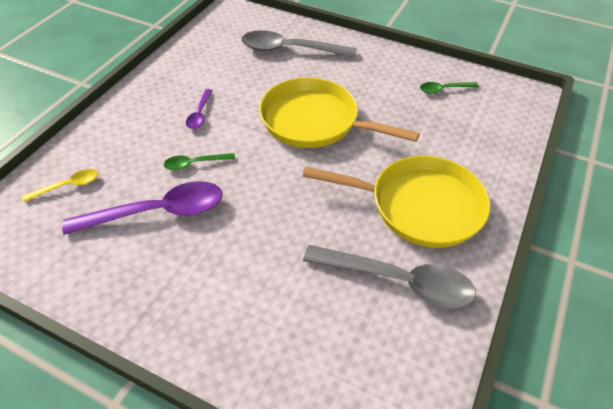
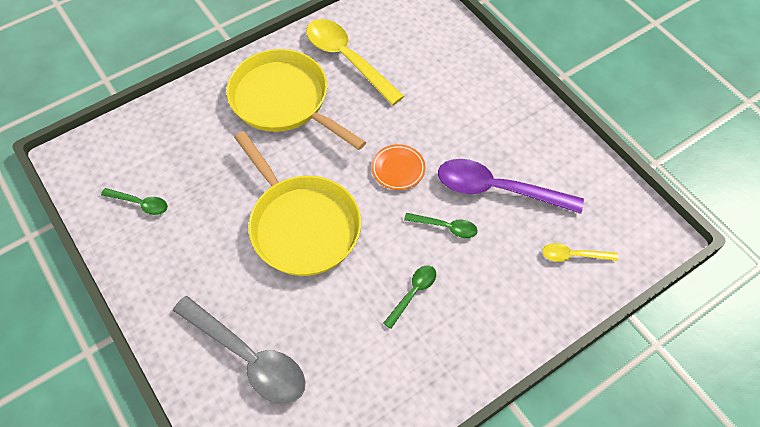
camera: 150 degrees left, 10 degrees up
(200, 114) = (413, 293): purple spoon -> green spoon
(264, 191) = (398, 169): none -> orange plate
(398, 281) = (347, 59): grey spoon -> yellow spoon

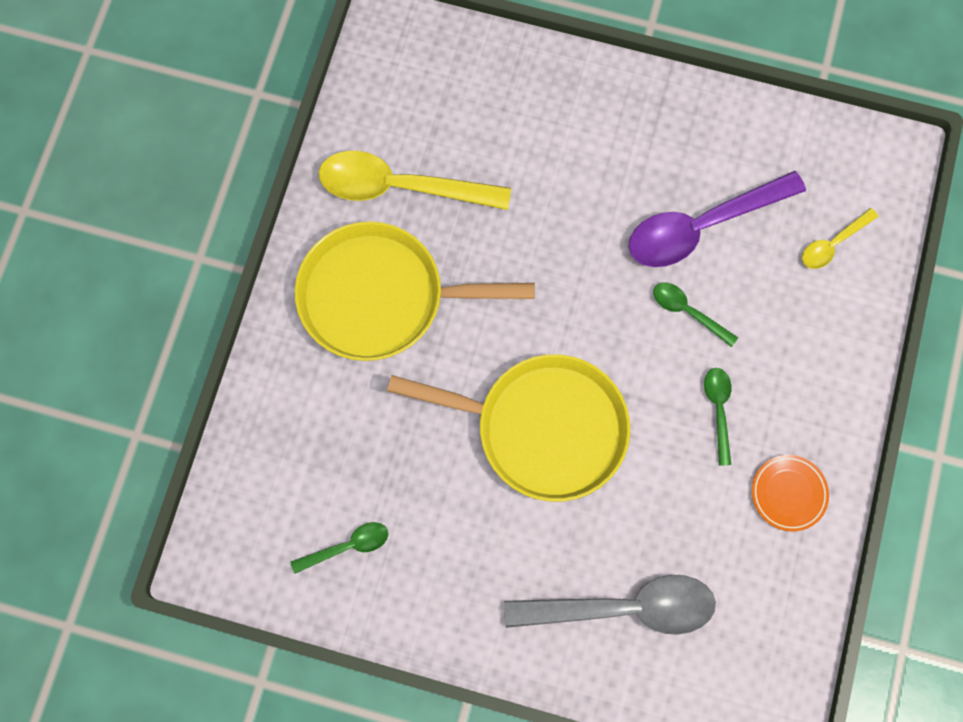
camera: 40 degrees left, 15 degrees up
(398, 169) = (582, 283): orange plate -> orange plate (788, 493)
(445, 227) = (687, 312): green spoon -> green spoon turned 120 degrees counterclockwise

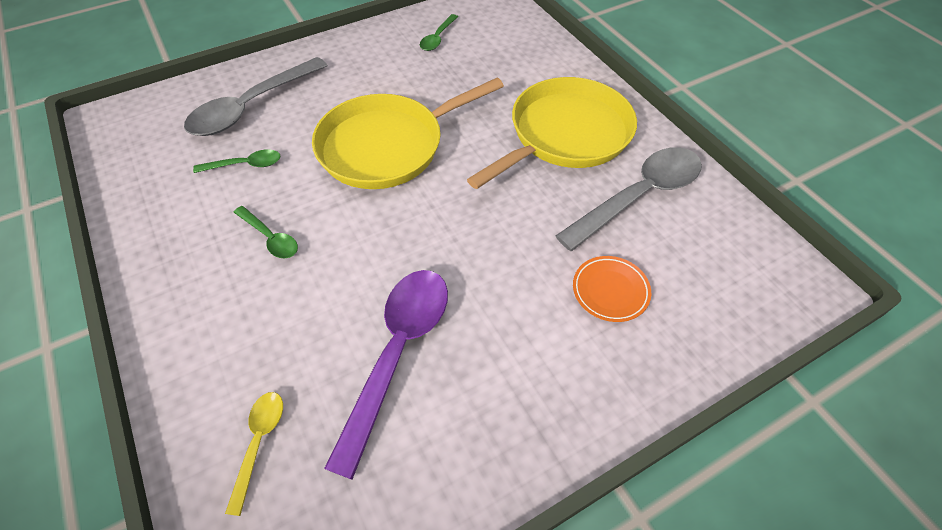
camera: 135 degrees right, 20 degrees down
(401, 187) = (638, 196): yellow spoon -> grey spoon
(687, 312) = (351, 281): green spoon -> green spoon (245, 165)
(788, 493) = (174, 228): orange plate -> orange plate (610, 291)

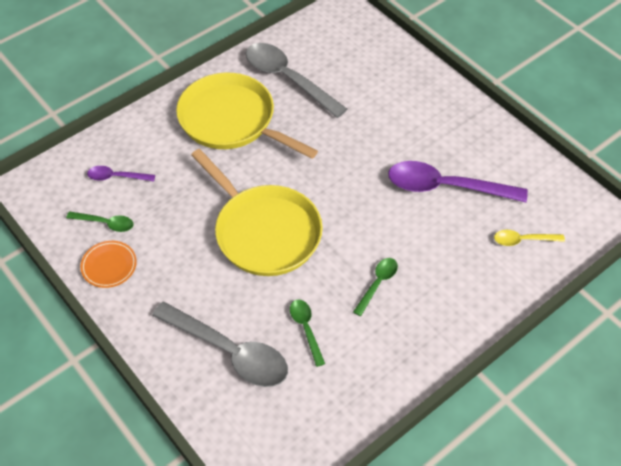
camera: 100 degrees left, 0 degrees up
(495, 46) = (116, 177): none -> purple spoon
(610, 291) = (370, 91): orange plate -> orange plate (109, 266)

